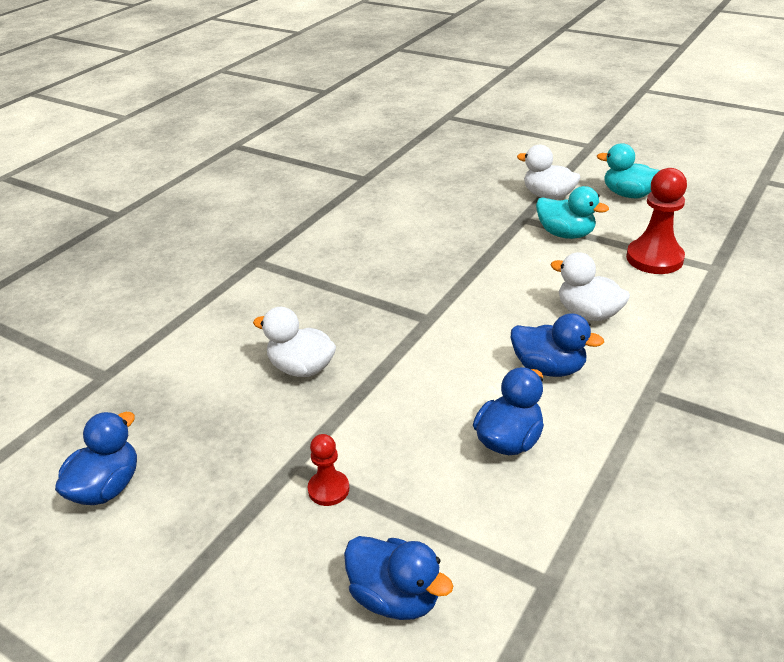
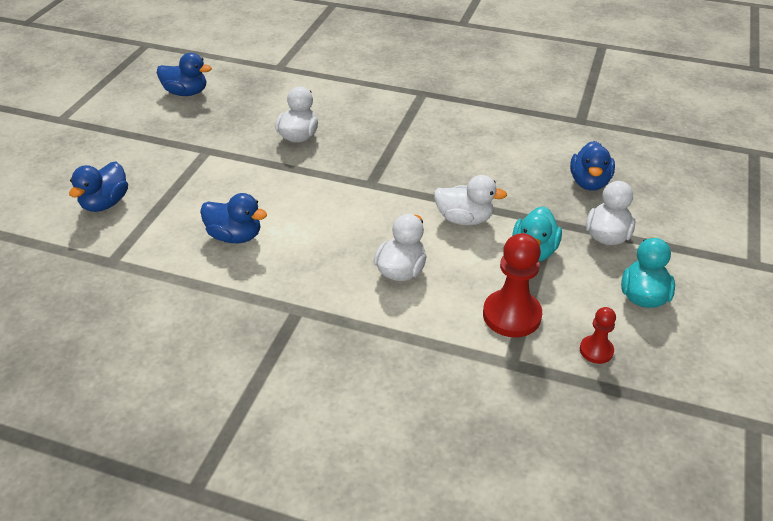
camera: 75 degrees right, 5 degrees up
(328, 489) = (186, 167): red pawn -> red pawn (596, 350)
(509, 264) = (464, 219): none -> white duck
(548, 368) = (319, 251): blue duck -> blue duck (589, 182)

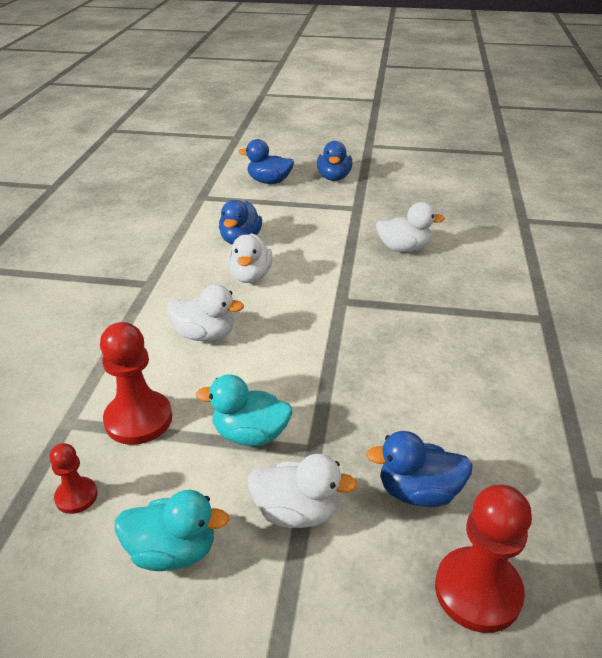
camera: 80 degrees right, 5 degrees down
(186, 93) = (441, 183): blue duck -> blue duck (334, 177)
(464, 219) = (299, 372): white duck -> white duck (250, 276)
(659, 175) = (478, 591): none -> red pawn

